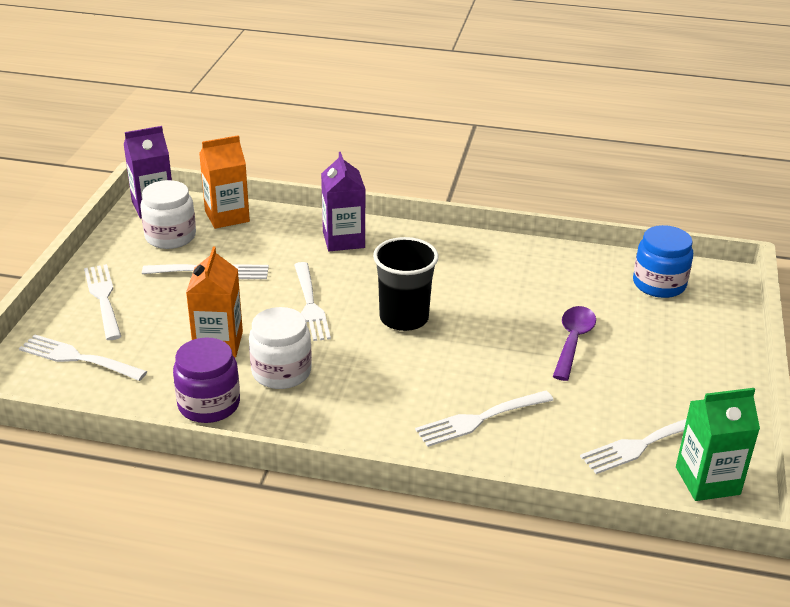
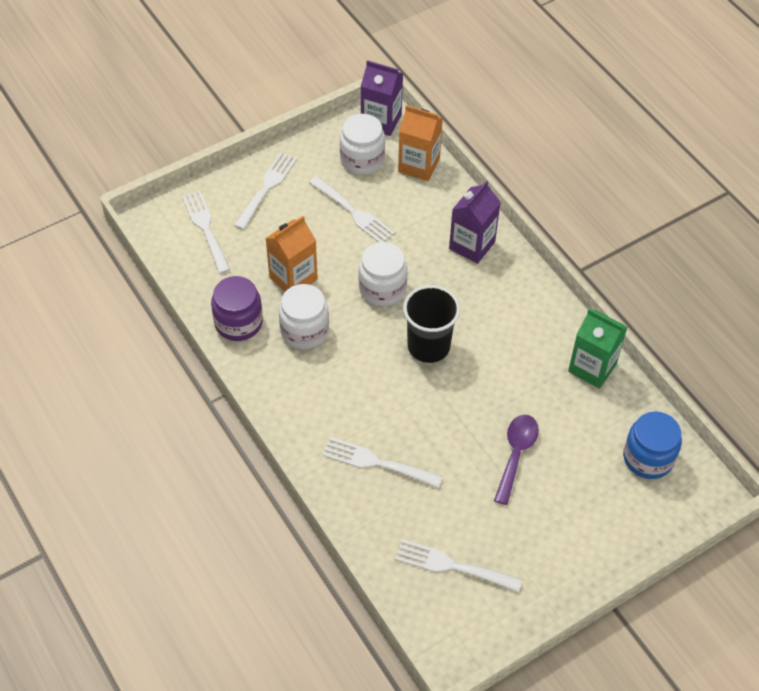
camera: 45 degrees right, 20 degrees up
(310, 305) = (382, 288): white fork -> white jar
(573, 341) = (516, 454): purple spoon -> purple spoon turned 45 degrees counterclockwise
(707, 480) = (456, 624): green carton -> green carton (592, 368)

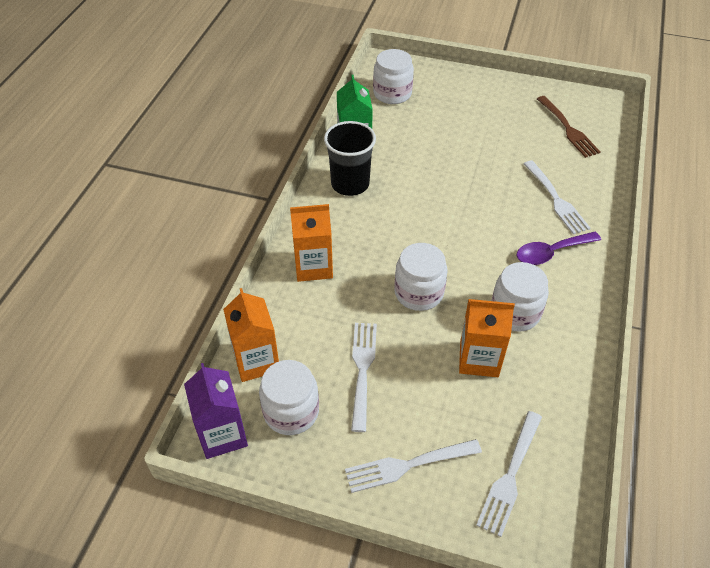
camera: 130 degrees left, 5 degrees down
(238, 322) = (564, 362): purple jar -> none
(428, 346) = (437, 232): black cup -> black cup (350, 184)
(453, 566) = (568, 129): white fork -> brown fork
(472, 245) = (313, 266): purple carton -> orange carton
(516, 454) = (462, 144): purple spoon -> purple spoon (551, 253)
(648, 458) = (392, 93): blue jar -> white jar

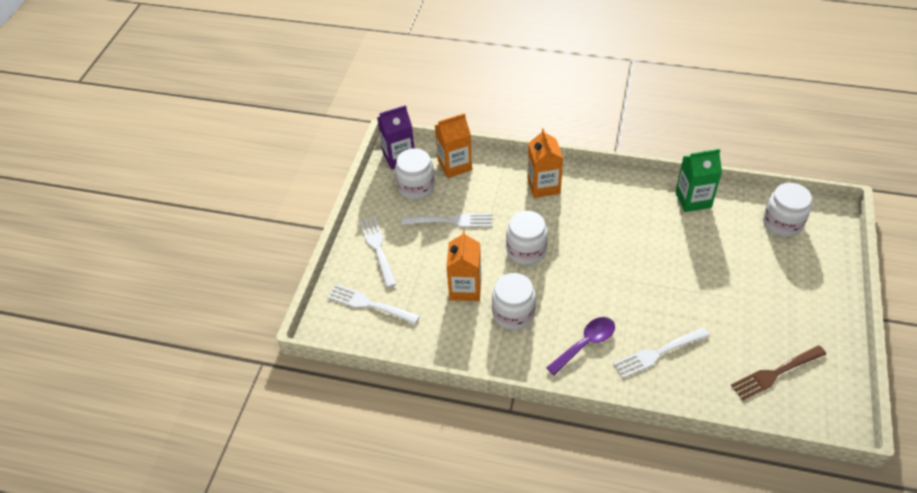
camera: 90 degrees right, 0 degrees up
(350, 184) = (641, 200): black cup -> none
(551, 253) = (585, 344): purple spoon -> purple spoon turned 75 degrees clockwise

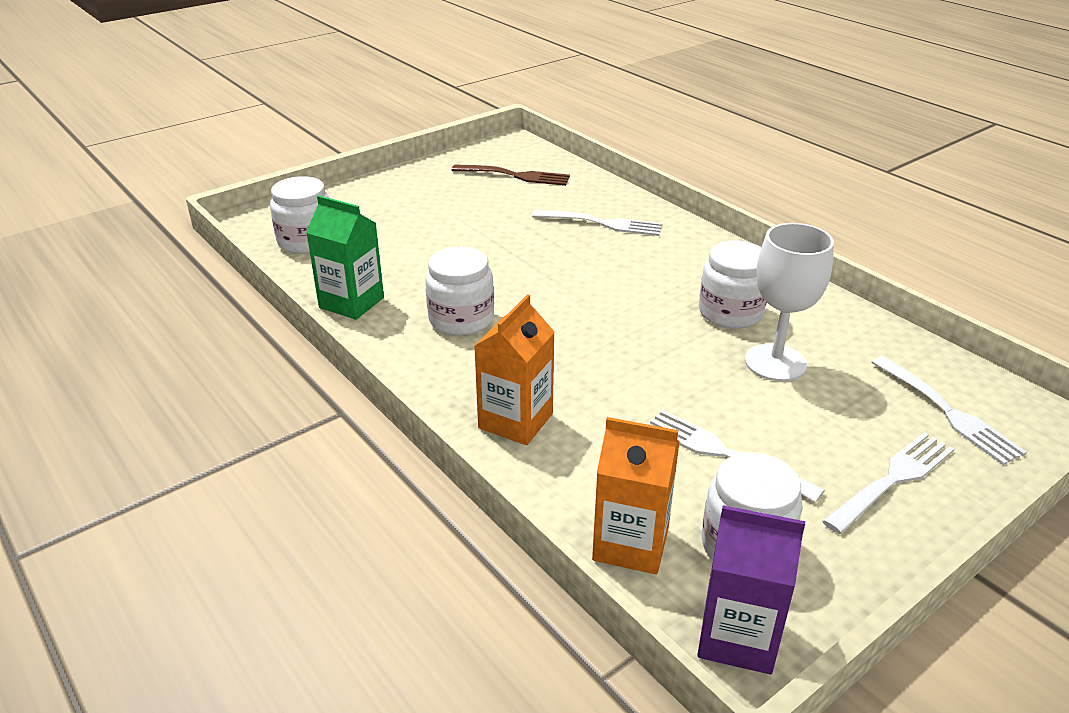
camera: 145 degrees left, 15 degrees down
(378, 248) = (893, 479): white fork -> white fork turned 150 degrees counterclockwise
(465, 288) = (775, 362): orange carton -> white goblet
(526, 250) = (642, 360): white jar -> white jar (461, 319)
(585, 344) = (670, 257): purple spoon -> none

